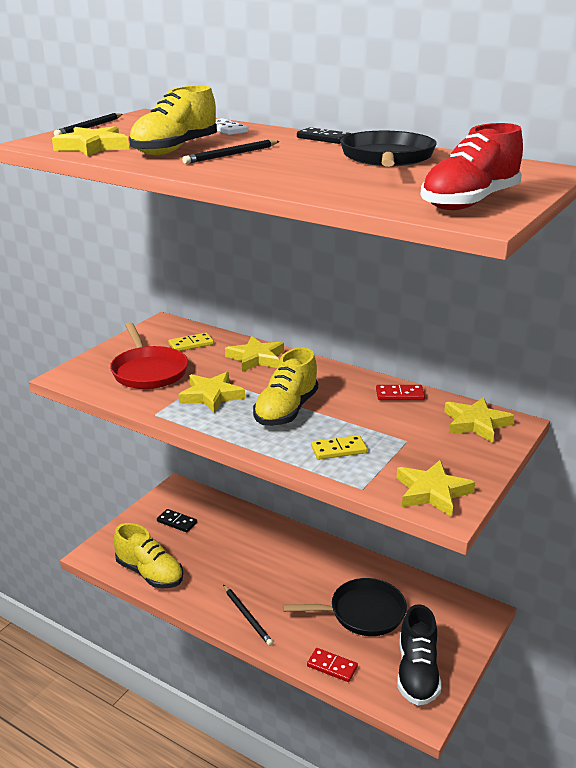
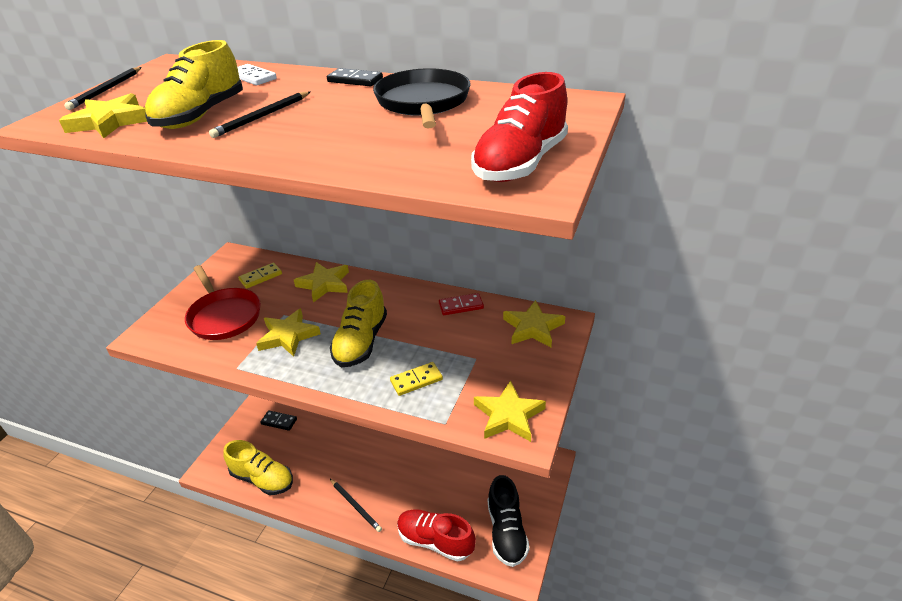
camera: 10 degrees left, 10 degrees up
(332, 666) = (435, 541): red domino -> red shoe
(362, 613) = (452, 482): black pan -> none

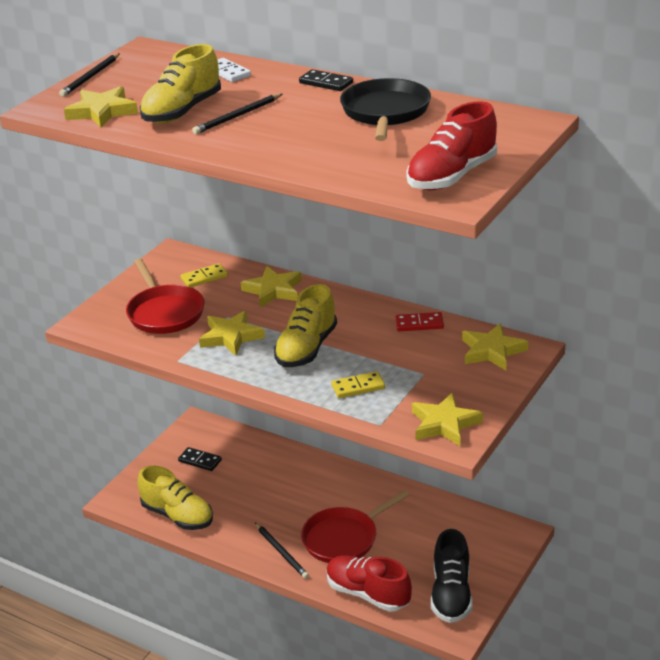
camera: 10 degrees right, 5 degrees down
(407, 484) = (344, 538): none -> red pan

